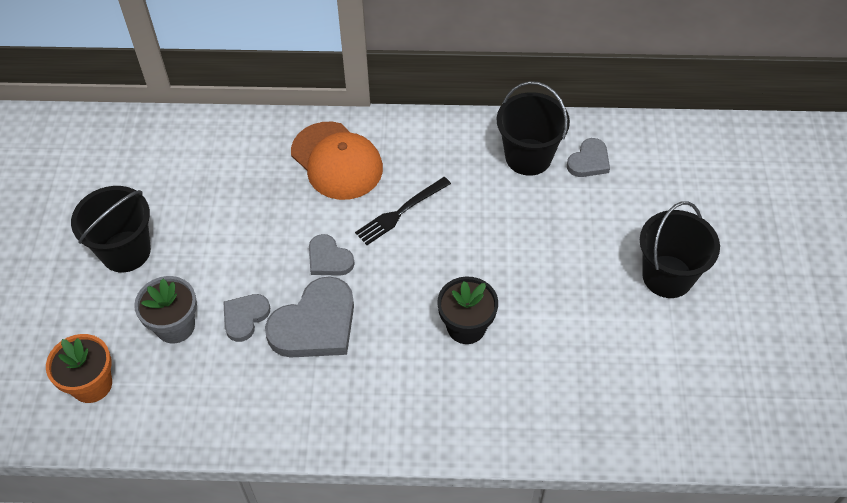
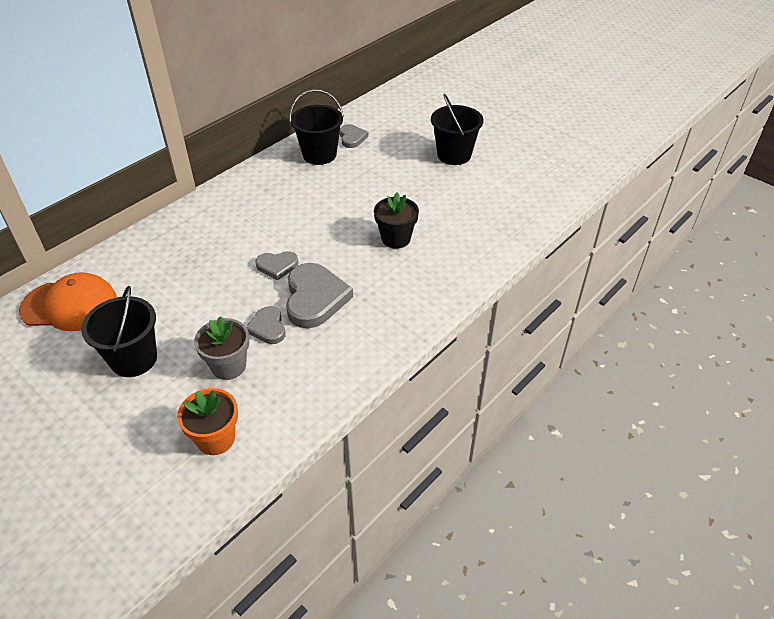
camera: 50 degrees left, 10 degrees down
(337, 161) = (213, 223): orange cap -> orange cap (70, 305)
(400, 212) = (287, 219): black fork -> none

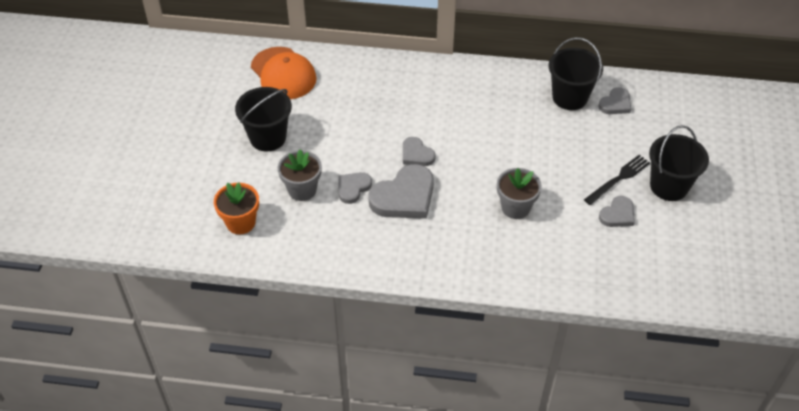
camera: 55 degrees right, 5 degrees up
(396, 239) = (515, 207): black flower pot -> grey flower pot
(423, 173) = (619, 179): none -> black fork
(455, 191) = (617, 214): none -> grey heart

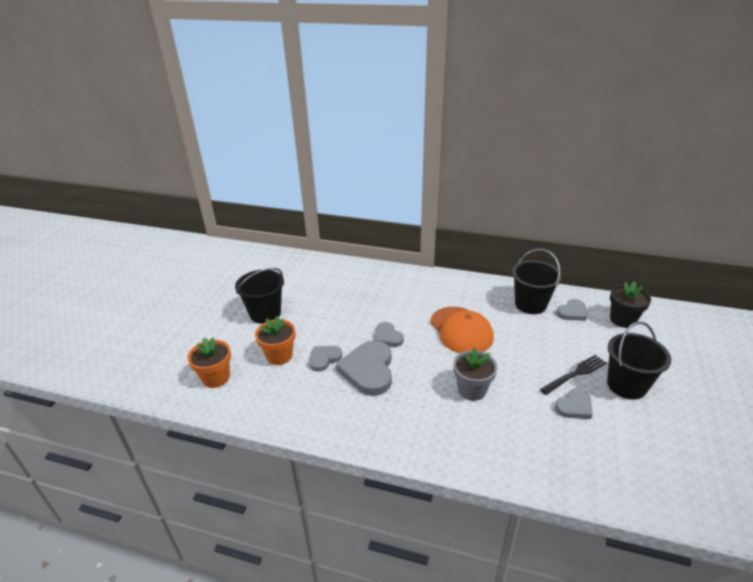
camera: 10 degrees right, 15 degrees down
(283, 73) = (294, 270): orange cap -> orange cap (461, 330)
(302, 189) = (279, 356): grey flower pot -> orange flower pot
(404, 197) = (368, 370): grey heart -> grey heart turned 120 degrees clockwise
(669, 108) = (622, 320): none -> black flower pot

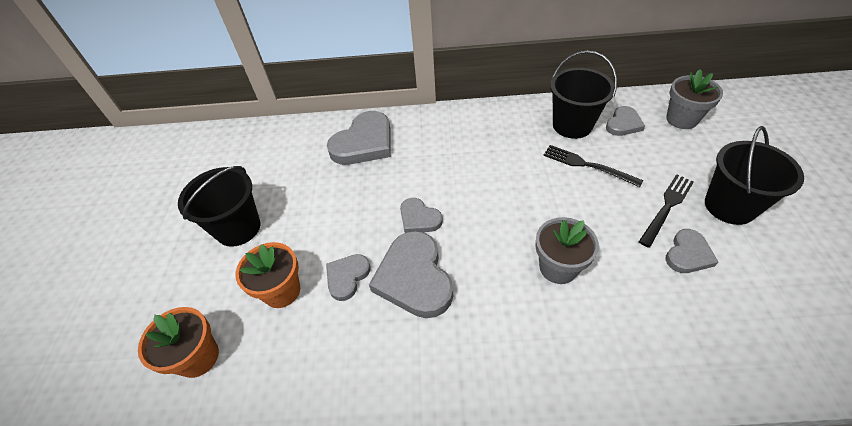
camera: 15 degrees left, 15 degrees up
(369, 281) = (364, 143): none -> grey heart
(461, 330) = (507, 183): orange cap -> none
(528, 333) = (587, 165): none -> black fork
(622, 320) = (681, 119): black flower pot -> grey flower pot

